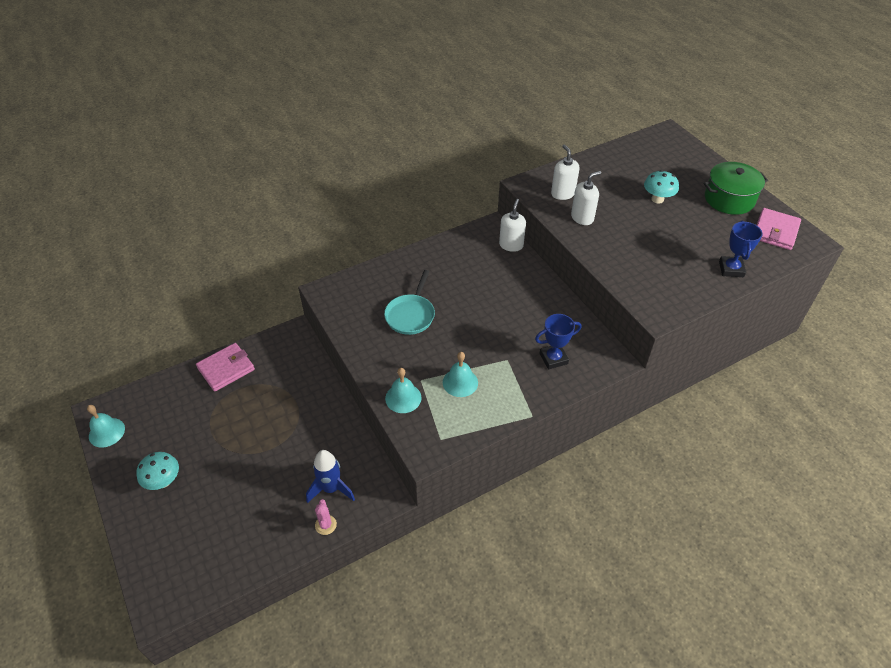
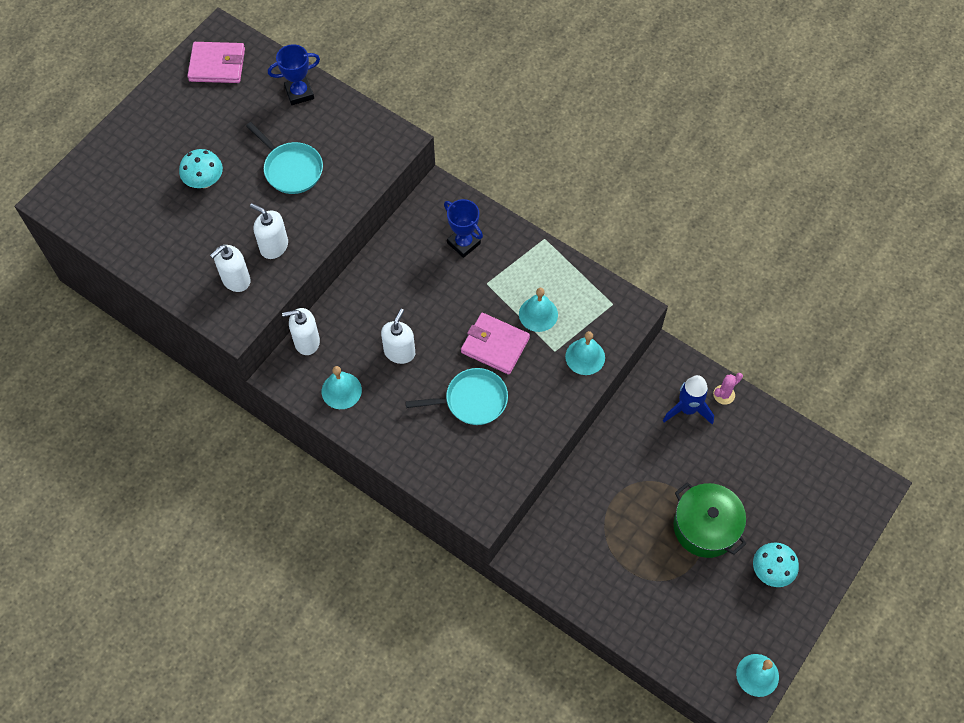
camera: 115 degrees left, 15 degrees up
(226, 369) = (612, 602): pink wallet -> pink wallet (495, 345)
(462, 251) = (341, 390): none -> turquoise bell
(474, 289) = (399, 352): none -> white soap dispenser
(651, 244) = (291, 169): none -> turquoise pan
(729, 199) = (175, 114): green pot -> green pot (705, 527)

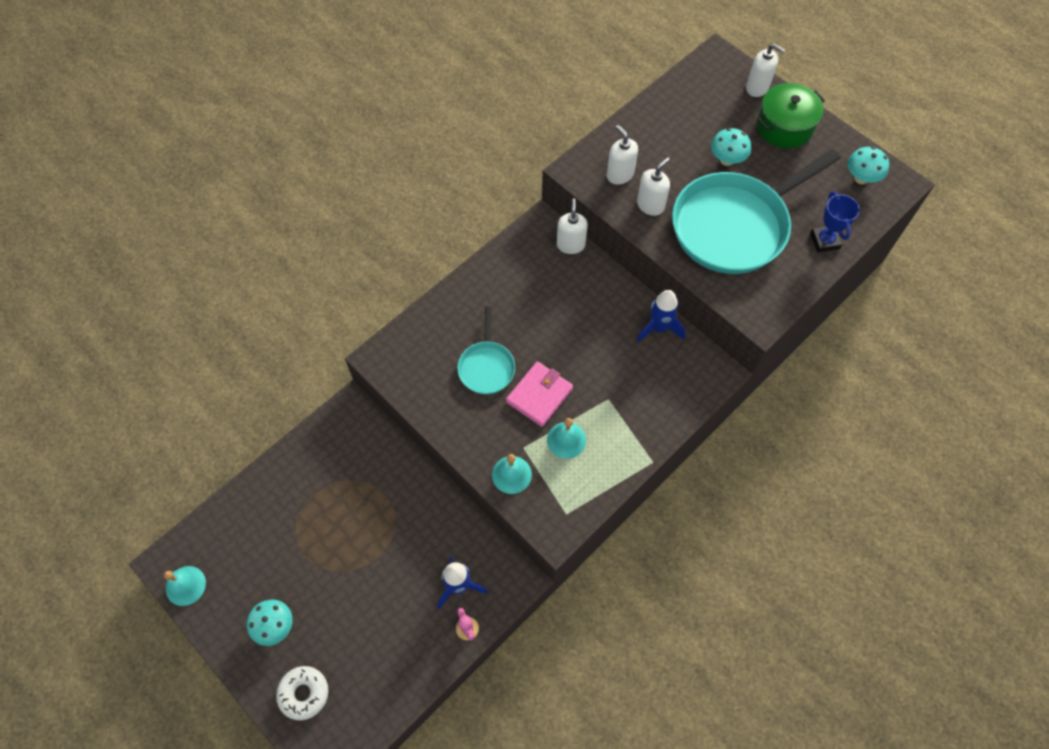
camera: 100 degrees right, 0 degrees up
(217, 65) = (861, 178): pink wallet -> turquoise mushroom
(291, 169) = (734, 226): turquoise pan -> turquoise pan, size x2.05
(341, 390) = (518, 265): turquoise bell -> none
(398, 247) = (659, 328): none -> blue rocket
(399, 352) = (547, 315): white soap dispenser -> white soap dispenser (757, 88)
(463, 243) = (656, 385): blue trophy -> none
(705, 527) = (335, 573): green pot -> green pot (784, 127)
(823, 526) = (304, 693): none -> white donut

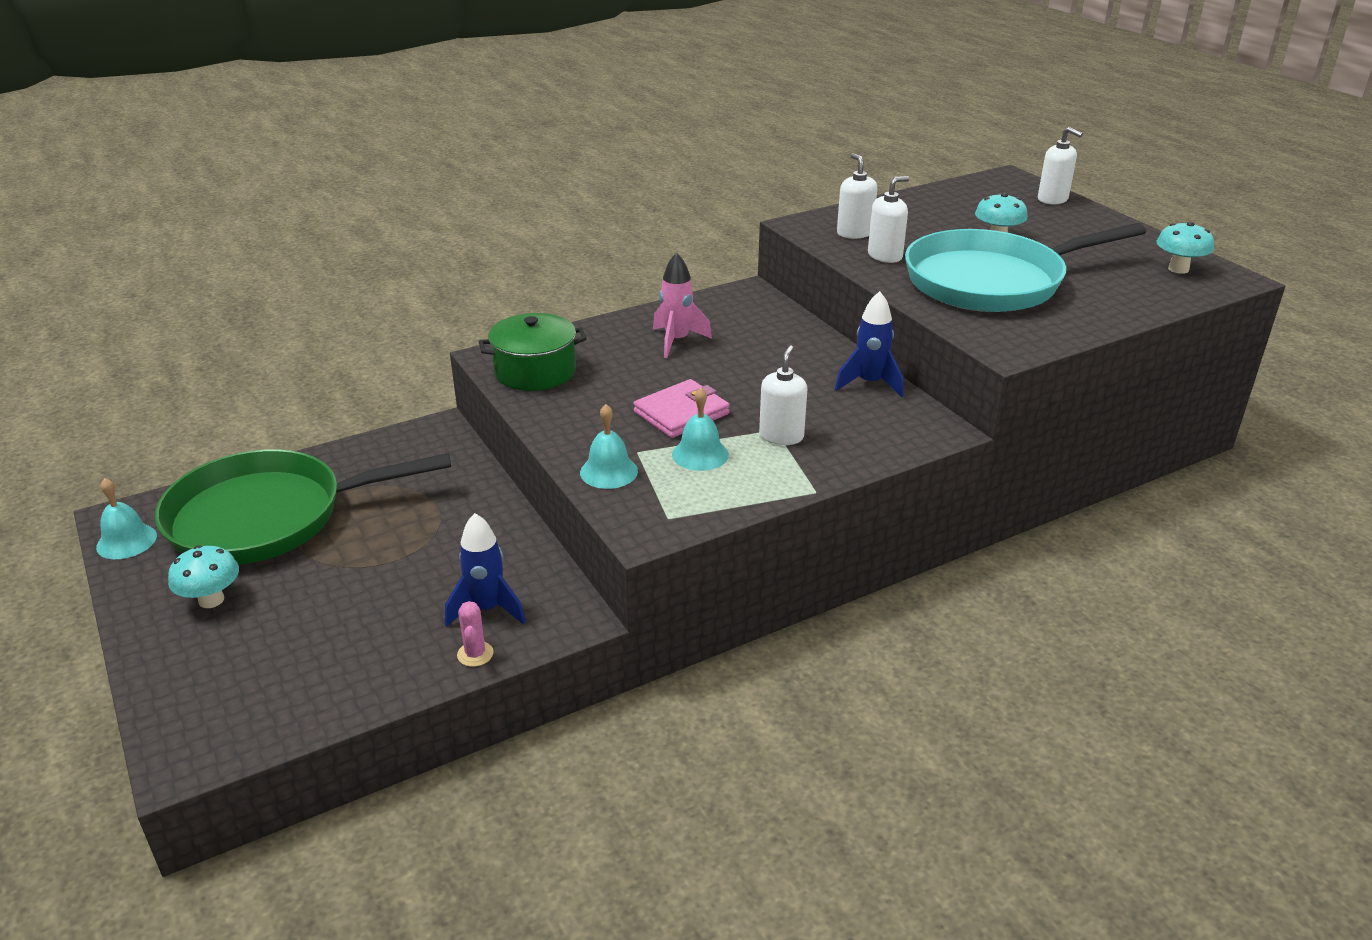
camera: 15 degrees right, 30 degrees down
(272, 536) = (267, 517): none -> green pan
(304, 693) = (201, 675): white donut -> none
(486, 367) = (623, 381): turquoise pan -> none
(508, 306) = (677, 341): none -> pink rocket
(570, 245) = (779, 309): white soap dispenser -> white soap dispenser (781, 436)
(784, 127) = (1081, 226): green pot -> green pot (535, 371)
(824, 241) = (1115, 306): blue trophy -> none

